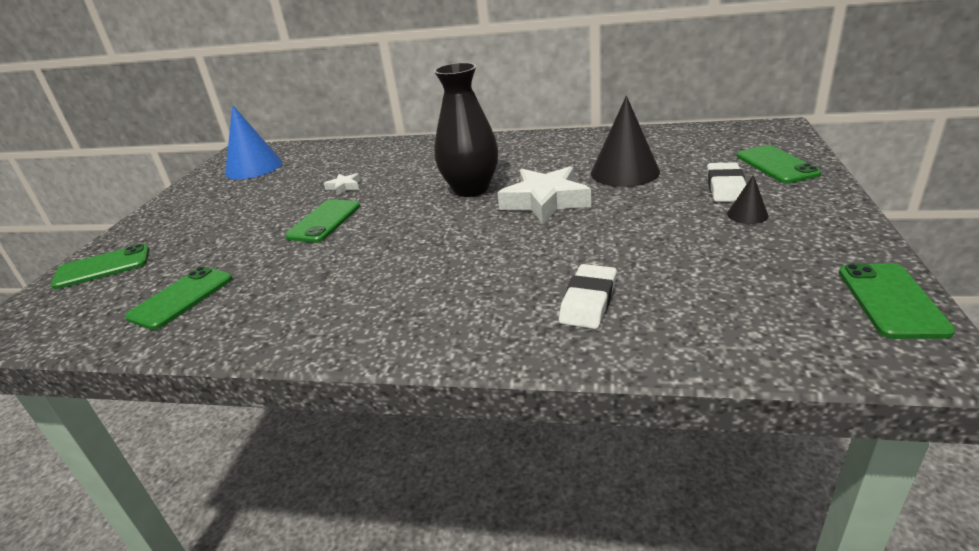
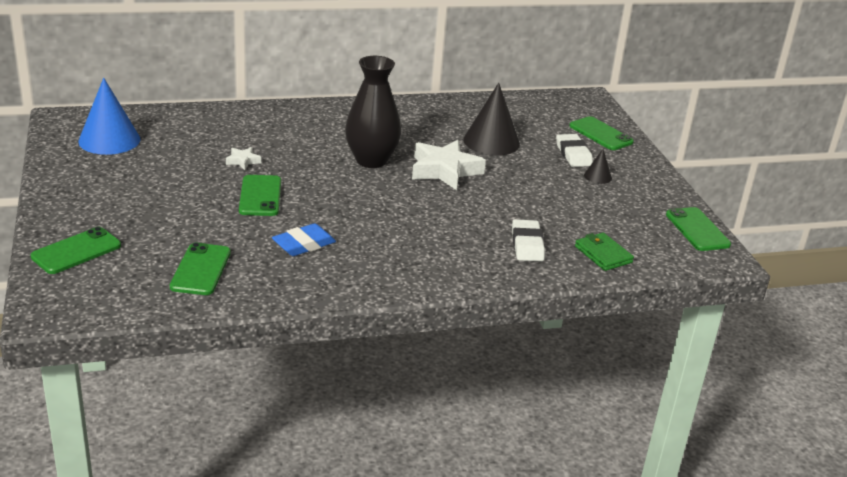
camera: 30 degrees left, 0 degrees up
(313, 277) = (304, 244): none -> blue eraser
(701, 327) = (603, 254): none -> green wallet

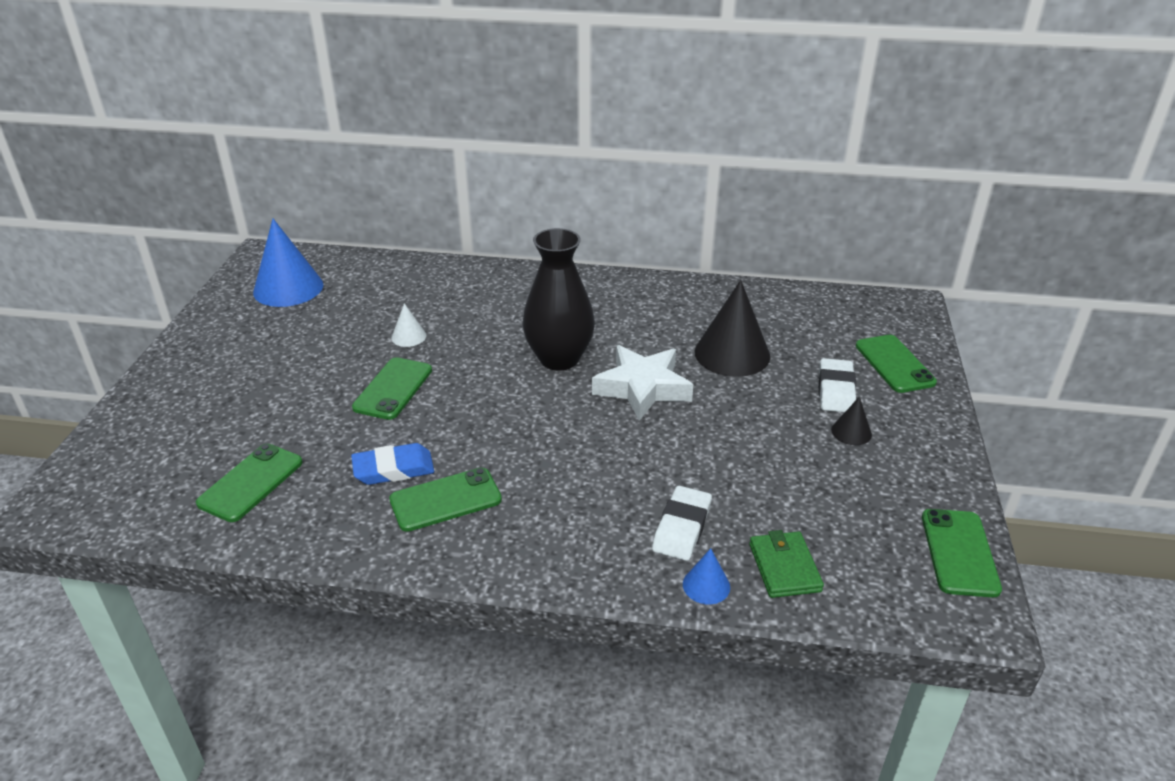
camera: 25 degrees right, 5 degrees up
(76, 251) = (143, 429): green phone -> green phone (445, 500)
(243, 161) = (408, 336): white star -> white cone
(563, 272) = (706, 585): none -> blue cone

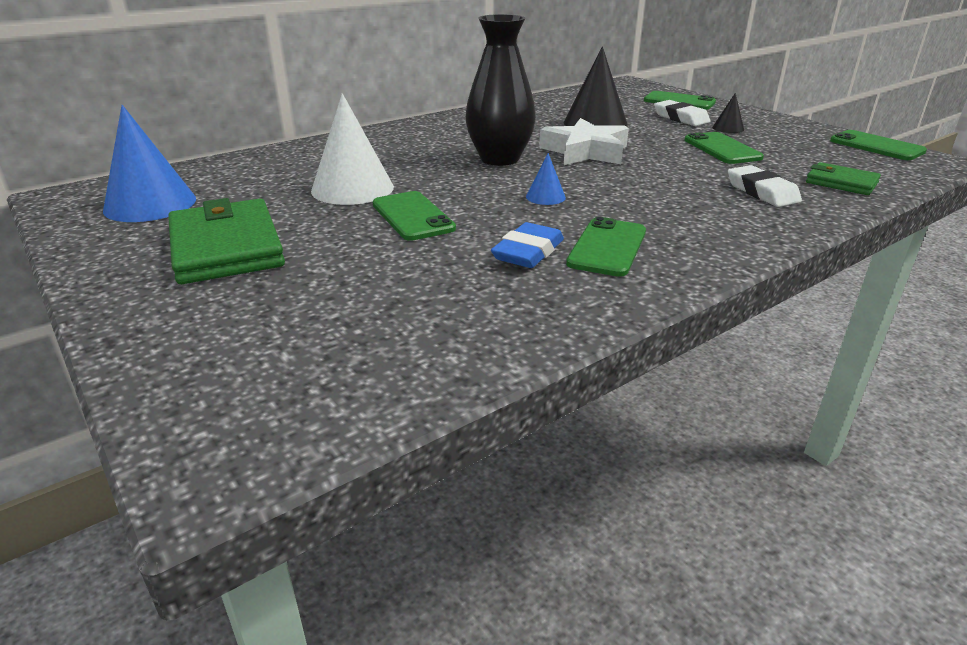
camera: 45 degrees left, 5 degrees down
(251, 483) = (425, 319): green phone -> green phone (722, 149)
(263, 355) = (226, 248): none -> green wallet
(408, 336) = (352, 188): white cone -> white cone, size x2.11
(706, 585) = (834, 206): blue cone -> blue cone (545, 197)

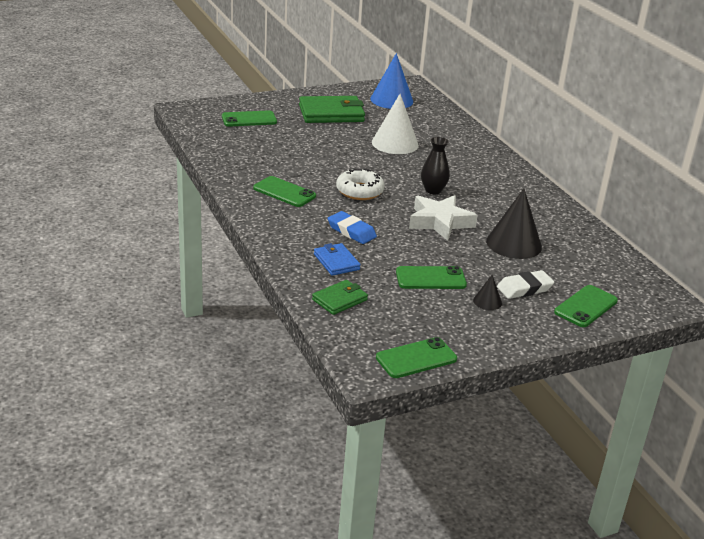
camera: 100 degrees right, 0 degrees up
(413, 216) = (348, 153): green phone -> green phone (249, 119)
(499, 159) = (433, 190): black vase -> black vase, size x0.60
(528, 252) = (290, 173): blue eraser -> blue eraser (351, 231)
(545, 197) = (359, 191): blue cone -> white donut
(762, 192) = (336, 262): white eraser -> blue wallet

